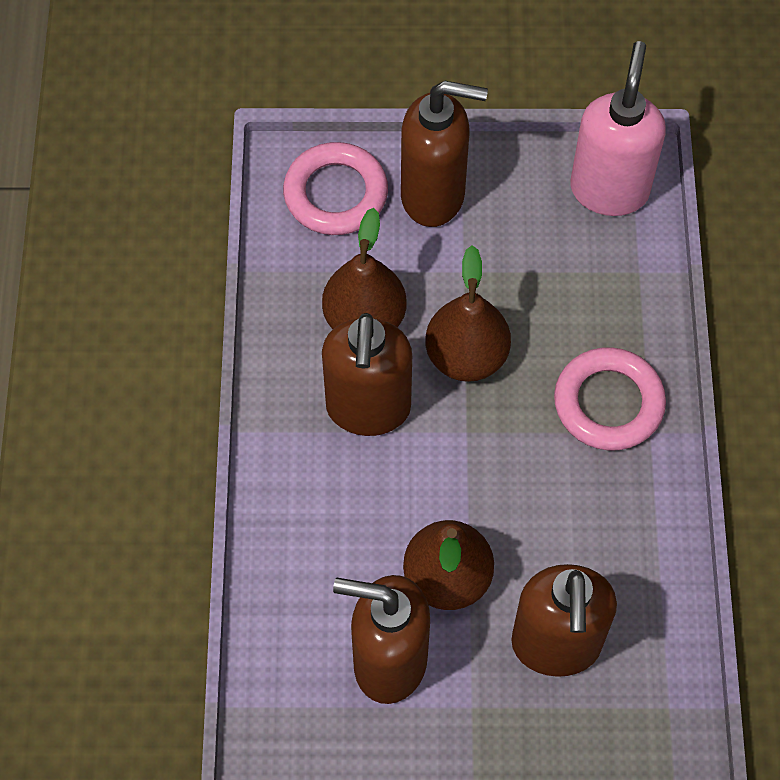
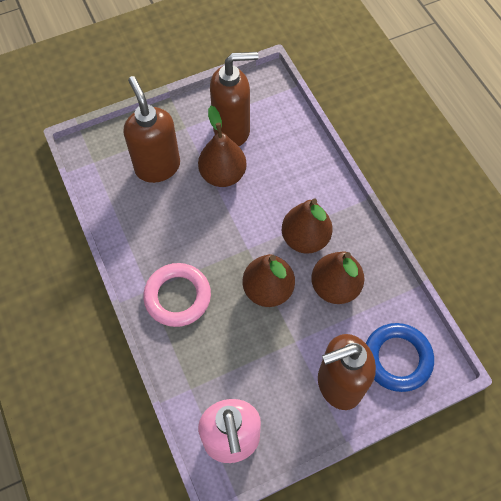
camera: 155 degrees right, 0 degrees up
(335, 194) = (397, 358): pink ring -> blue ring
(368, 409) = (305, 238): brown soap dispenser -> brown pear

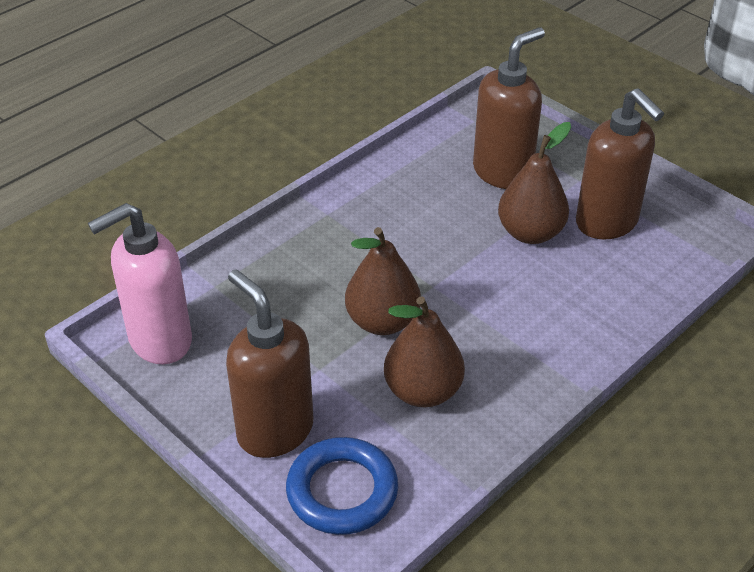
camera: 70 degrees right, 20 degrees down
(177, 297) = (330, 240): pink ring -> none
(305, 238) = (482, 340): brown pear -> none

